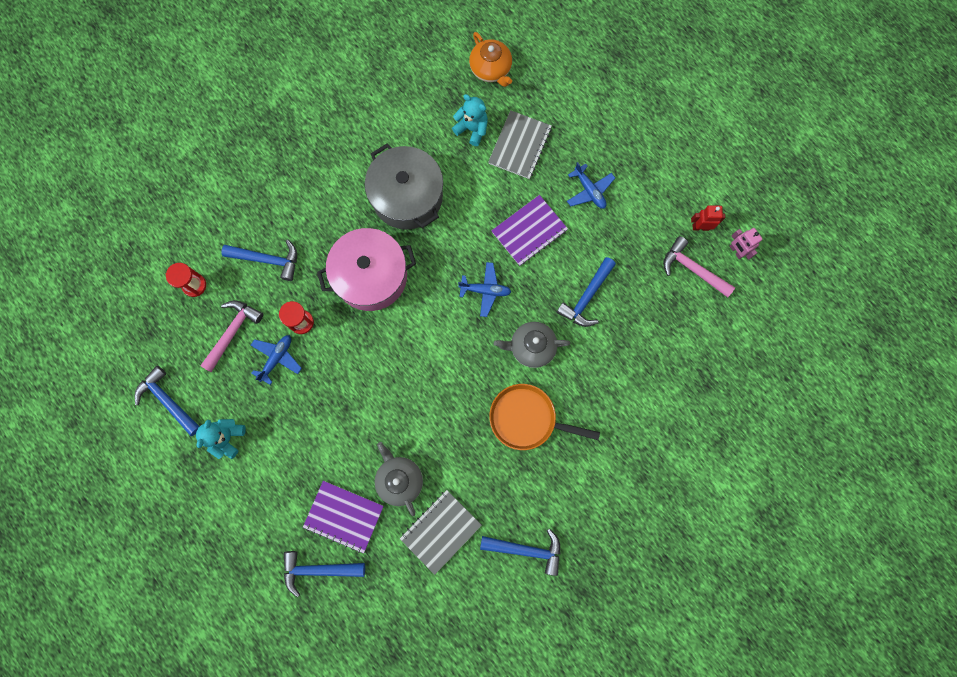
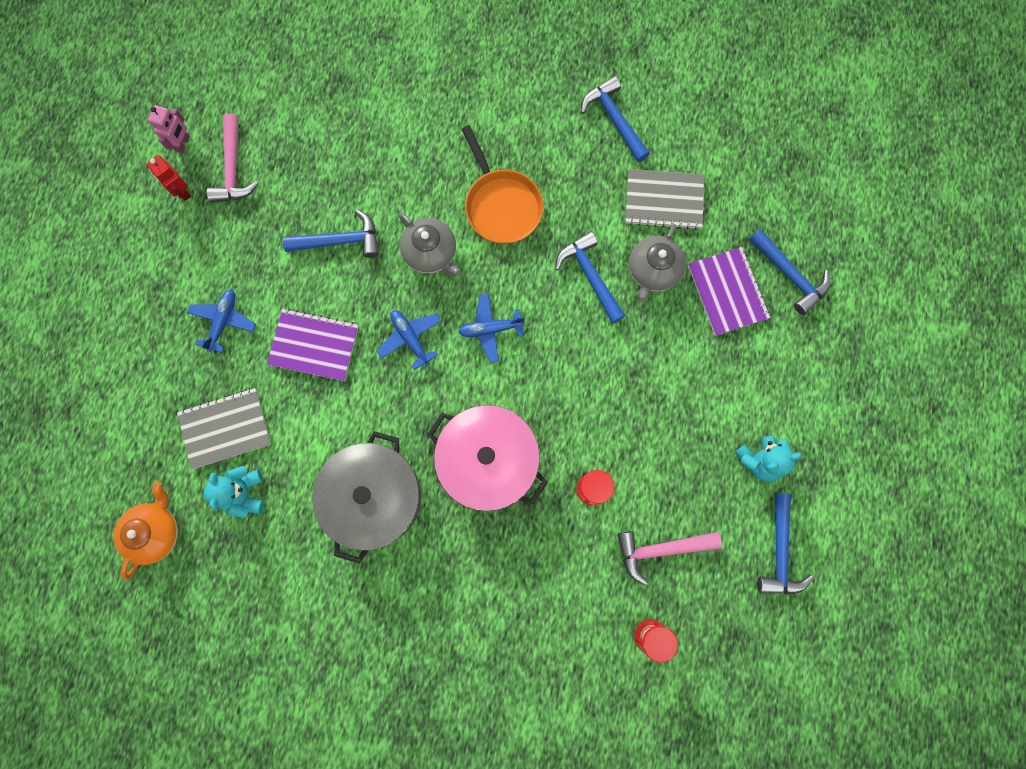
camera: 130 degrees left, 0 degrees up
(268, 260) = (559, 582): blue hammer -> blue hammer (590, 275)
(277, 358) = (647, 481): blue plane -> blue plane (490, 329)

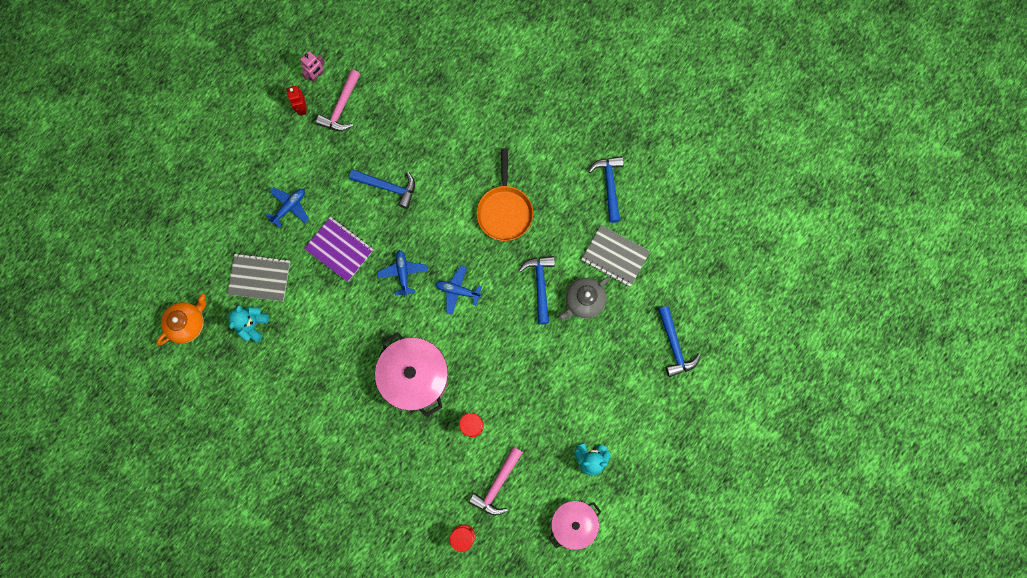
camera: 25 degrees right, 0 degrees up
(374, 497) = (332, 366): grey pot -> none
(431, 253) = (443, 222): grey teapot -> none
(660, 549) = (497, 485): pink hammer -> pink hammer turned 75 degrees counterclockwise
(727, 292) = (626, 338): purple notebook -> none
(779, 552) = (573, 523): blue hammer -> pink pot

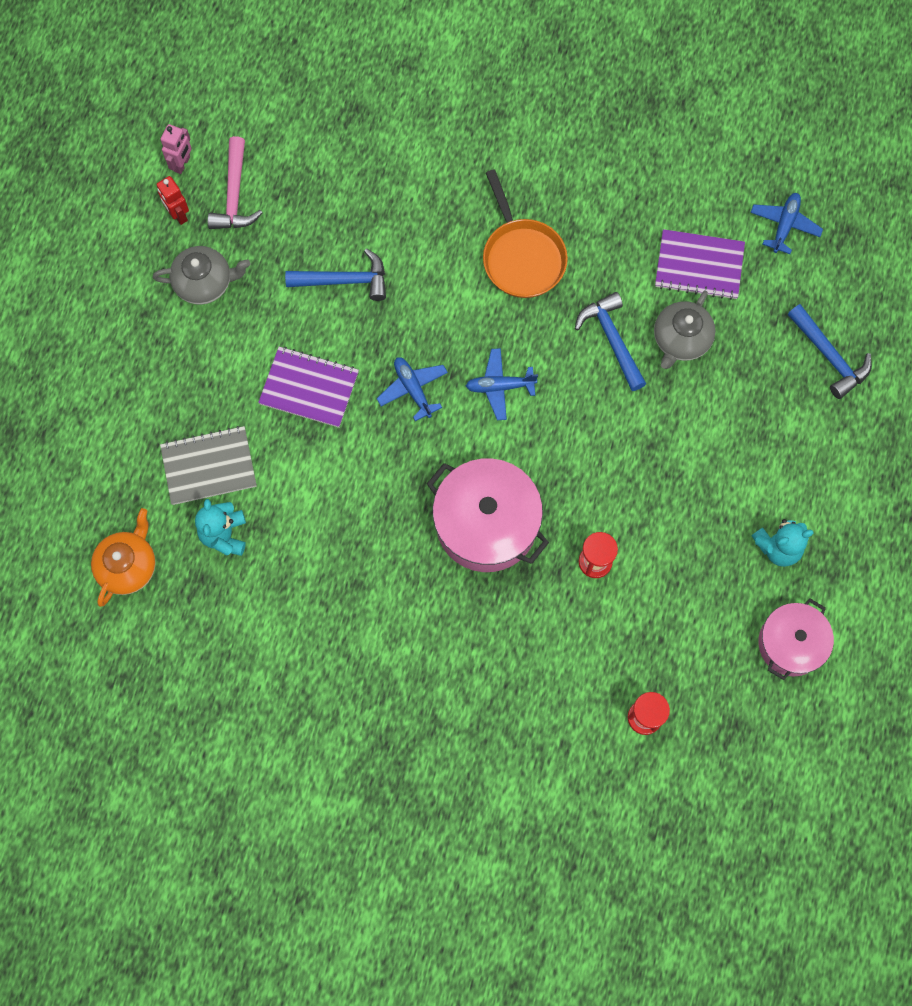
camera: 20 degrees left, 5 degrees down
(289, 207) = (214, 355): blue plane -> blue plane (784, 225)
(301, 158) = (204, 283): none -> grey teapot
(497, 485) = (663, 630): pink hammer -> none
(609, 185) = (652, 175): blue hammer -> none
(615, 256) = (699, 266): grey notebook -> purple notebook

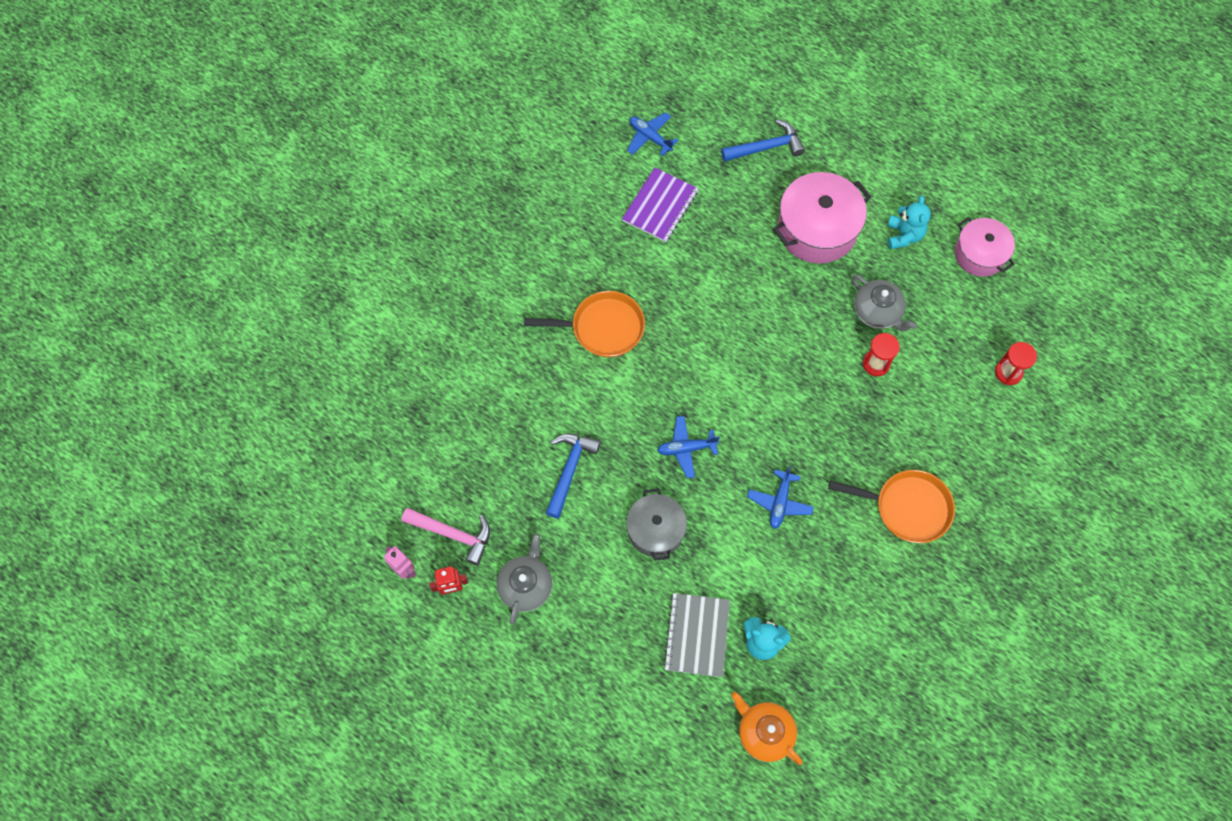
camera: 70 degrees left, 5 degrees down
(309, 388) = (655, 530): purple notebook -> grey pot
(430, 645) = (907, 507): none -> orange pan
(486, 524) = (819, 431): pink pot -> pink pot (817, 229)
(500, 386) = (708, 382): blue plane -> blue plane (779, 502)
(612, 339) = (697, 288): blue hammer -> none
(681, 339) = (716, 240): grey teapot -> grey teapot (877, 312)

